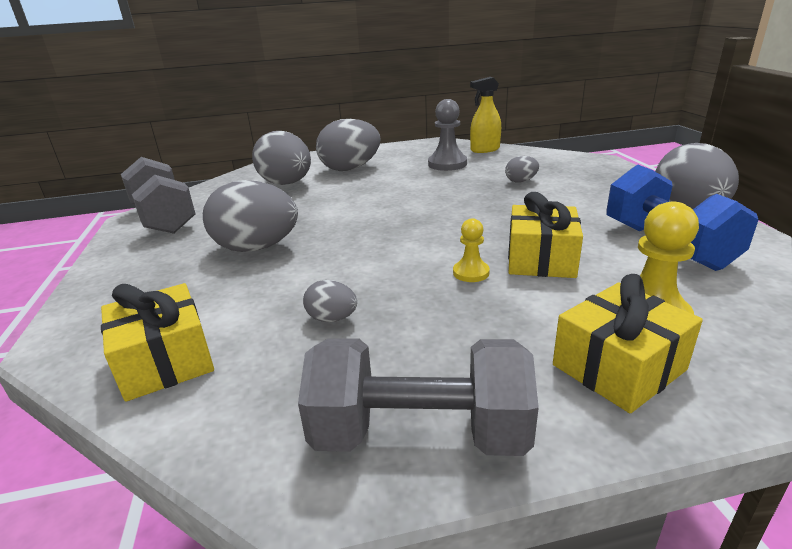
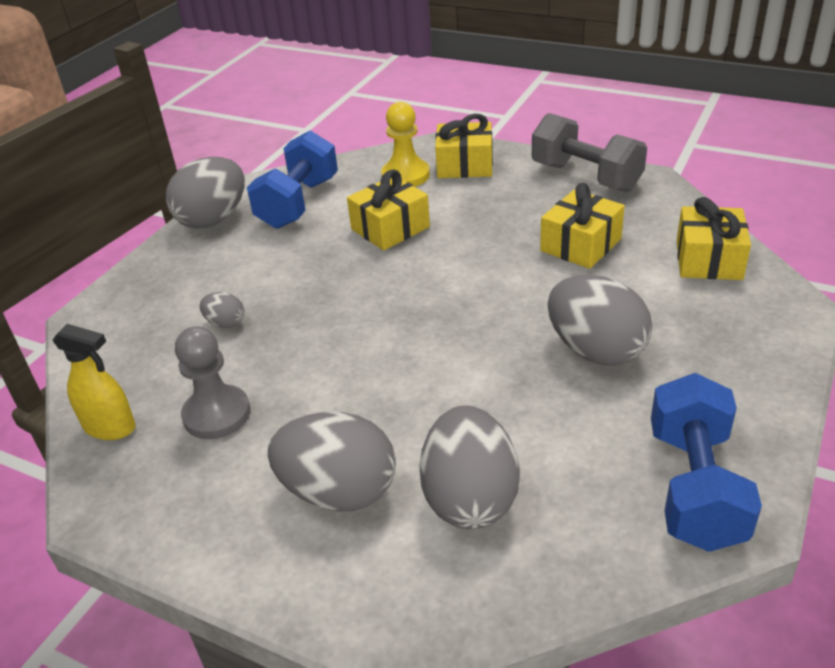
camera: 140 degrees left, 10 degrees up
(164, 218) = (695, 487): grey dumbbell -> blue dumbbell
(332, 318) = (581, 245): grey egg -> yellow gift
(471, 273) = (451, 239): yellow pawn -> none

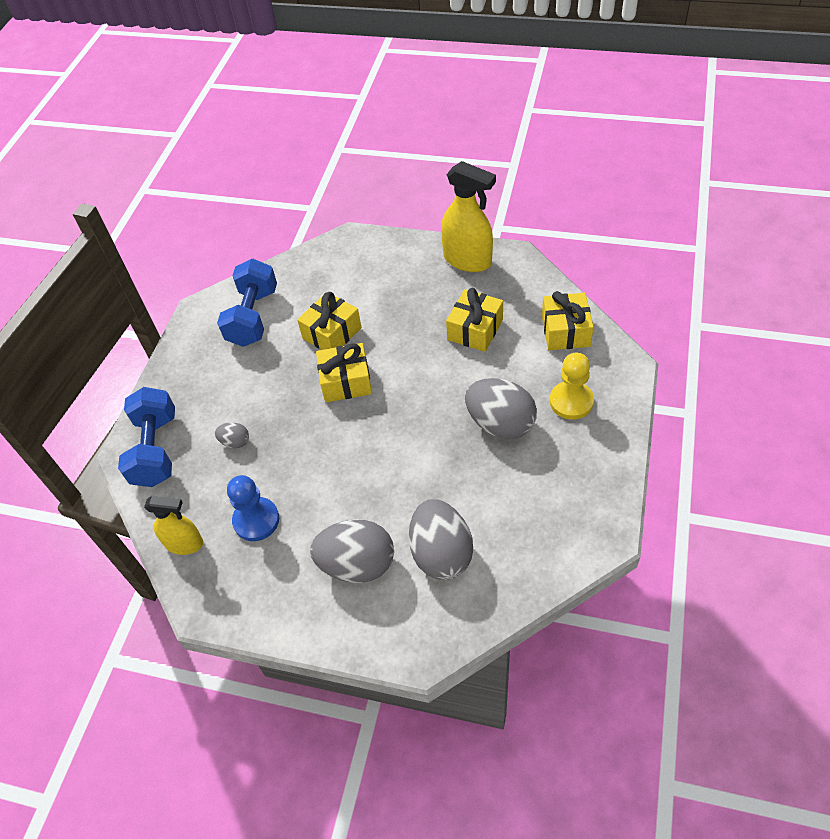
camera: 10 degrees left, 15 degrees up
(213, 219) = (190, 343): grey egg -> none
(217, 414) = (256, 520): grey pawn -> blue pawn
(405, 176) = (330, 277): yellow pawn -> yellow pawn (571, 401)
(464, 165) = (373, 259): yellow gift -> yellow gift (346, 381)
(586, 177) = (467, 260): grey dumbbell -> yellow spray bottle
(695, 487) = (576, 520): blue dumbbell -> blue dumbbell (156, 450)

